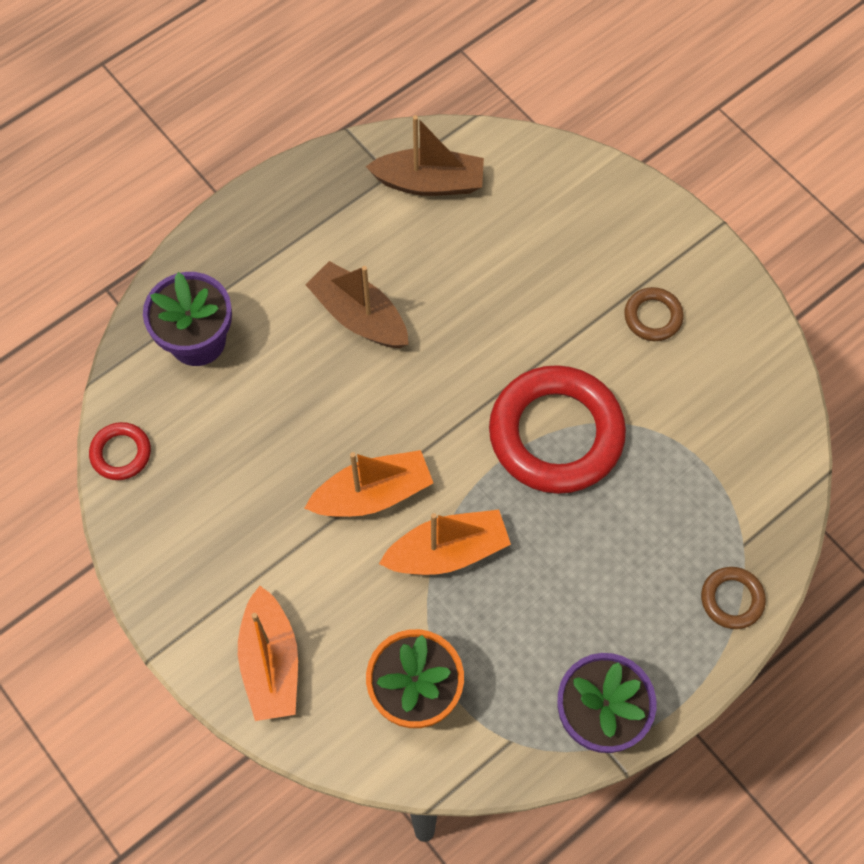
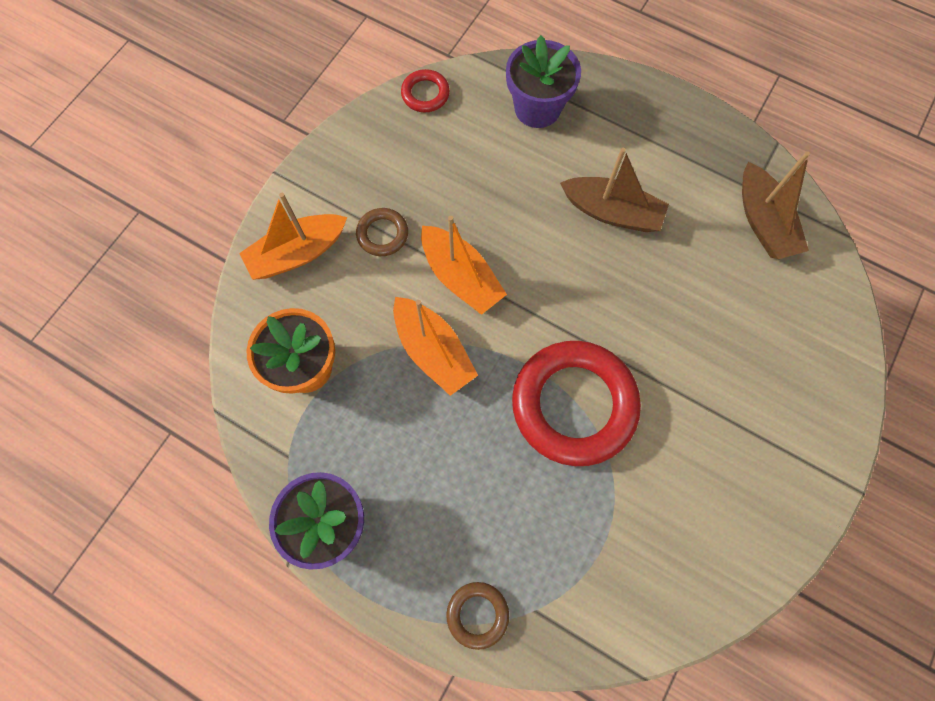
camera: 70 degrees right, 5 degrees up
(359, 316) = (612, 212): brown boat -> brown boat turned 90 degrees clockwise
(653, 317) = (728, 454): brown ring -> brown ring (382, 234)

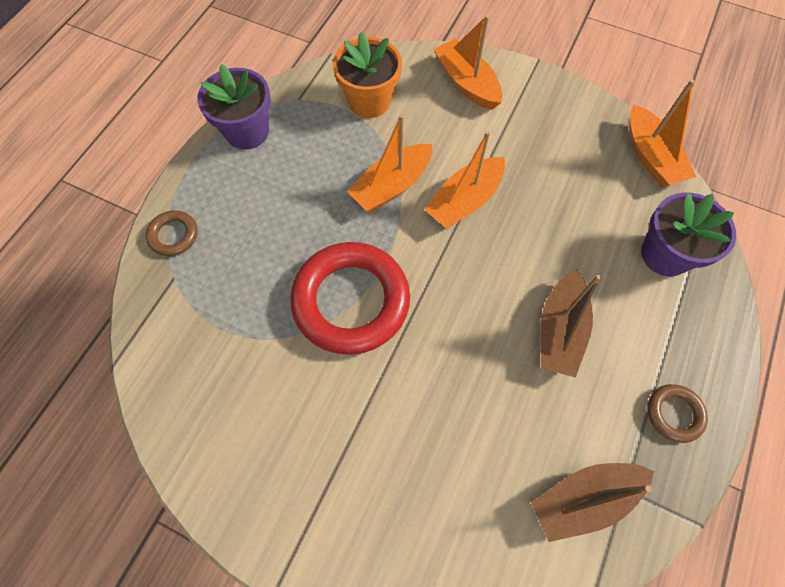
camera: 85 degrees right, 5 degrees down
(382, 234) = (495, 139): brown ring -> brown ring (674, 414)
(425, 94) = (650, 157): red ring -> orange boat

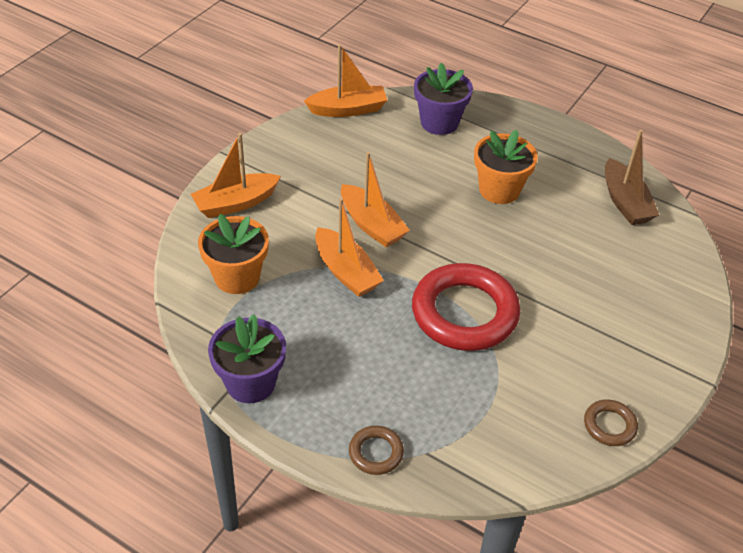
camera: 85 degrees left, 20 degrees down
(559, 330) = (499, 190): brown boat -> orange flower pot
(674, 414) = (564, 147): brown ring -> brown ring (609, 425)

